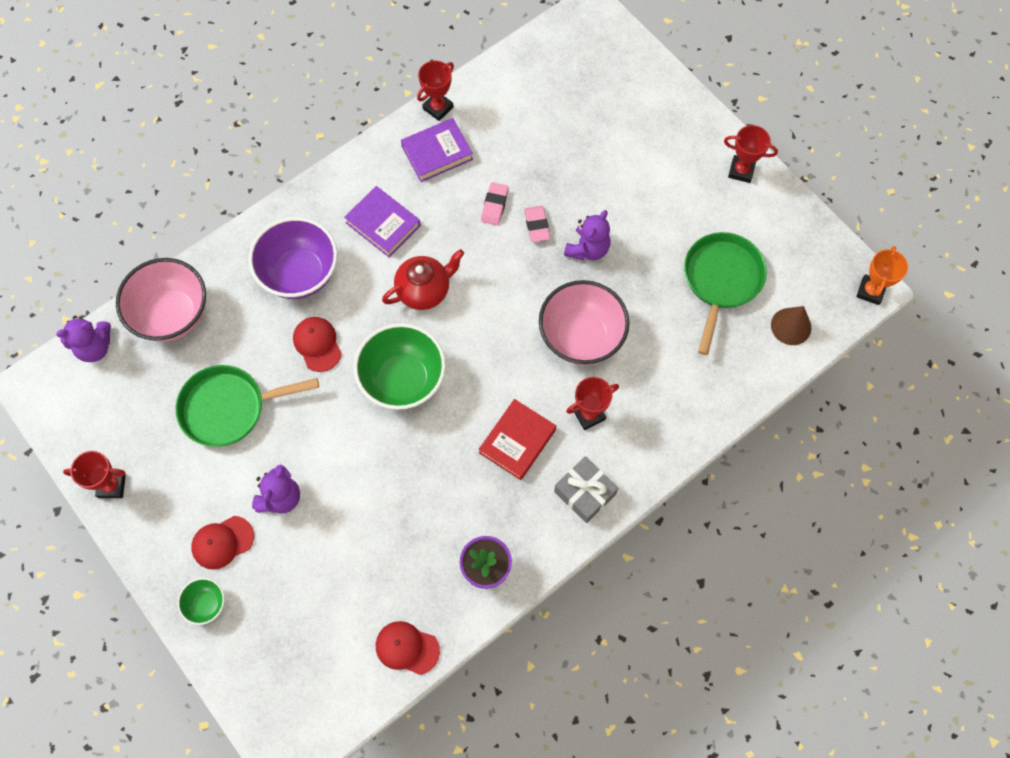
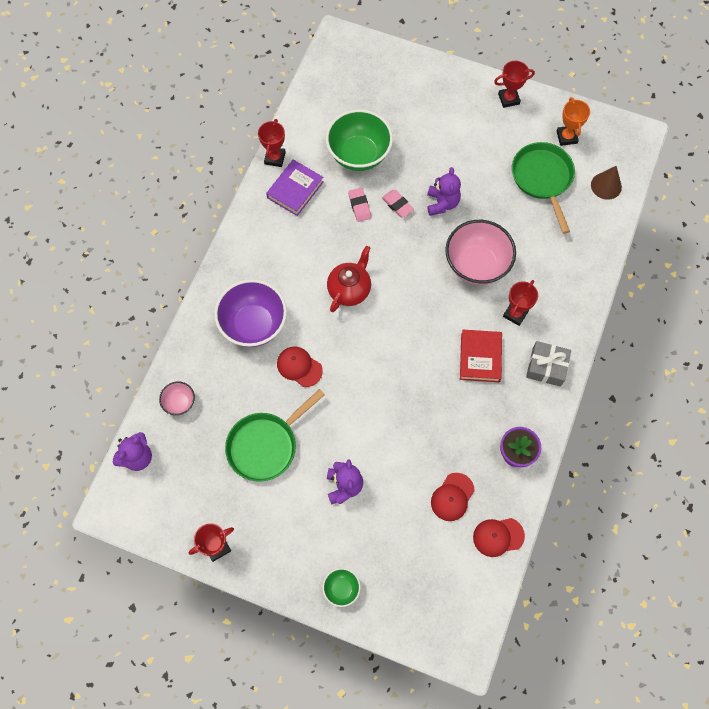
camera: 30 degrees left, 0 degrees up
(172, 315) = (179, 403): pink bowl -> pink bowl, size x0.48
(222, 542) = (324, 540): red cap -> red cap (452, 497)
(383, 224) = (290, 259): purple book -> none
(403, 380) = (376, 359): green bowl -> green bowl (359, 155)
(870, 291) = (640, 137): orange trophy -> orange trophy (566, 137)

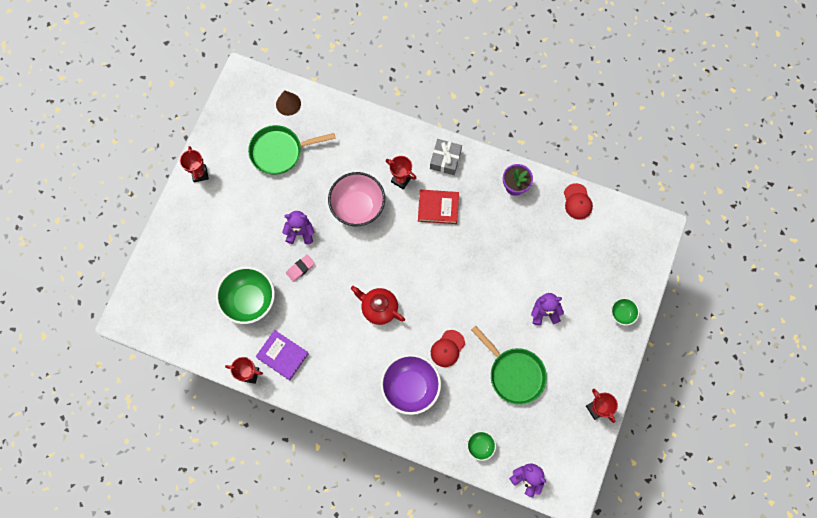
camera: 90 degrees left, 5 degrees up
(179, 403) = (480, 446): pink bowl -> green bowl
(359, 206) = (300, 300): pink eraser -> none
(452, 497) = (549, 232): red cap -> none
(566, 137) = (240, 130): orange trophy -> none

